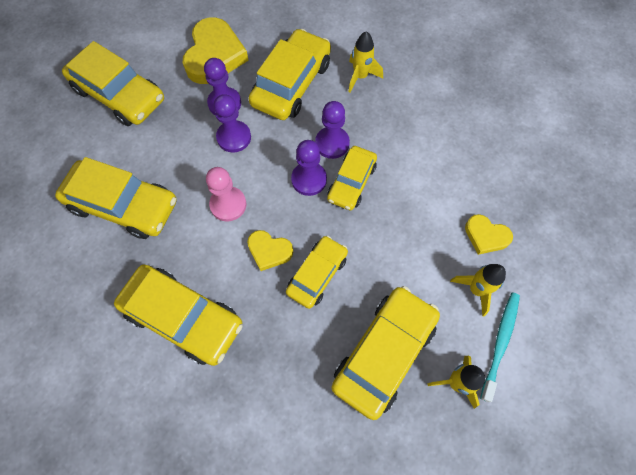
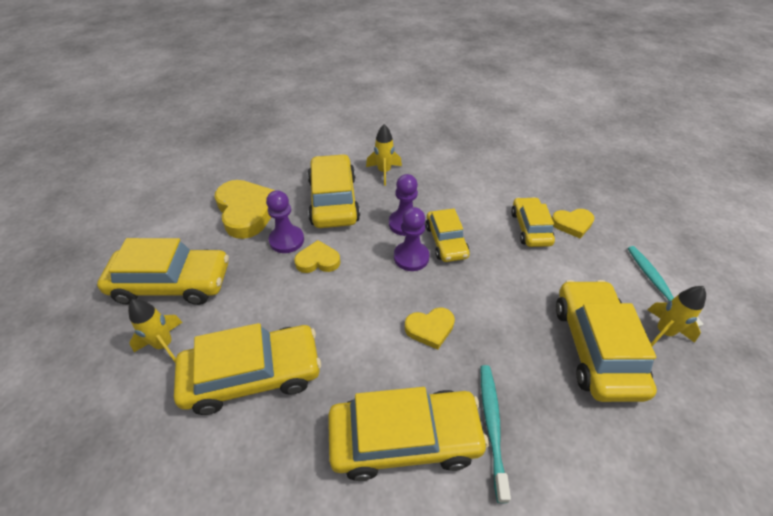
camera: 35 degrees left, 20 degrees down
(228, 204) = (359, 314): pink pawn -> none
(234, 137) = (318, 260): purple pawn -> yellow heart
(248, 351) = (492, 425): none -> turquoise toothbrush
(317, 274) = (486, 322): yellow car -> yellow car (530, 228)
(476, 290) = (604, 261): yellow rocket -> yellow rocket (164, 345)

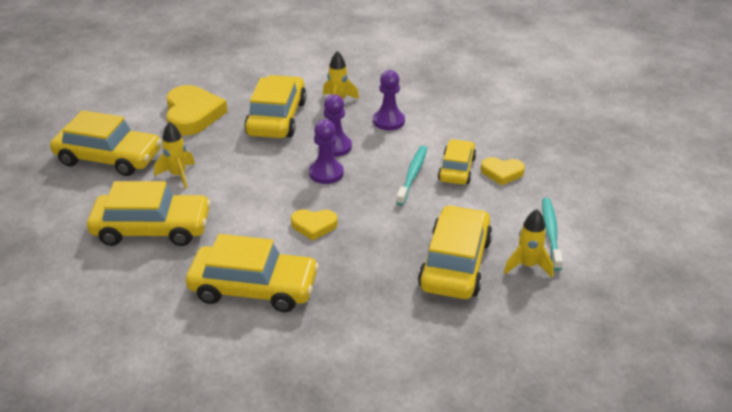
camera: 15 degrees right, 10 degrees down
(164, 345) = (90, 198): yellow rocket -> yellow rocket (178, 175)
(286, 240) = (219, 142): purple pawn -> purple pawn (388, 121)
(318, 260) = (240, 162): yellow heart -> none
(446, 241) = (366, 166): yellow car -> none
(492, 425) = (329, 294): turquoise toothbrush -> turquoise toothbrush (412, 175)

